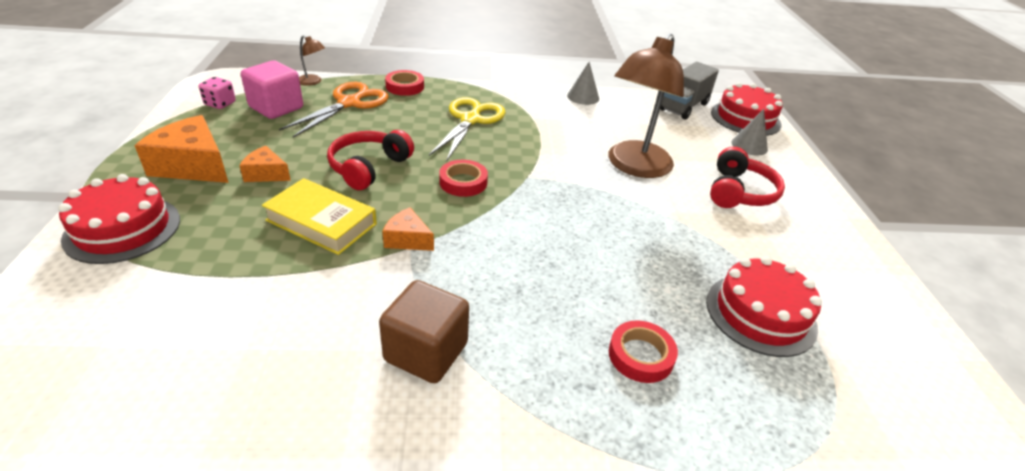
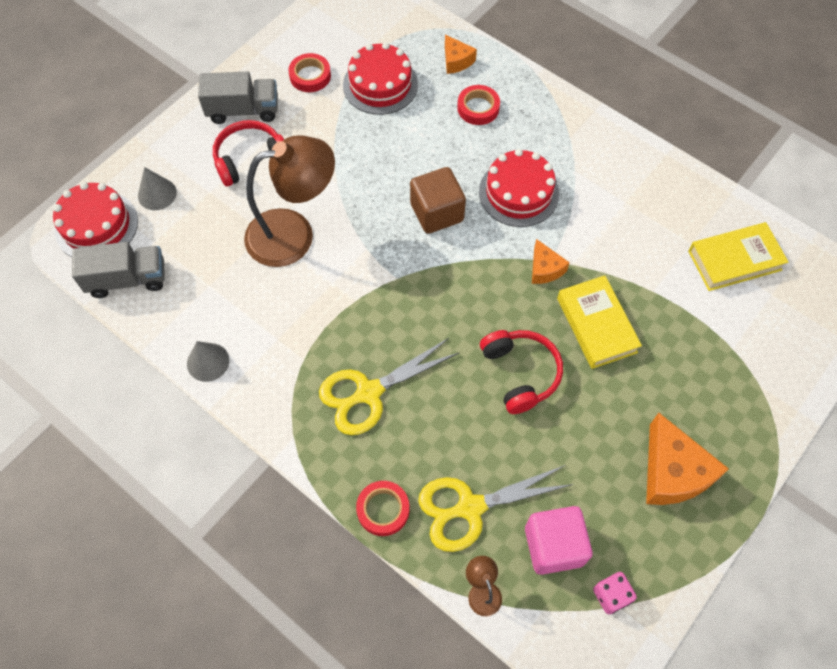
camera: 135 degrees left, 25 degrees up
(123, 229) = (746, 407): red cake -> red cake (518, 193)
(169, 359) = (734, 260): none -> yellow book
(266, 174) = (613, 418): orange cheese -> orange cheese (456, 61)
(349, 103) = (470, 507): orange scissors -> yellow scissors
(369, 167) = (520, 373): red headphones -> red headphones turned 90 degrees counterclockwise
(426, 352) = (592, 180): brown cube -> brown cube (437, 213)
(463, 182) = (455, 304): red tape -> red tape (310, 76)
(807, 220) = (243, 110): none -> grey truck

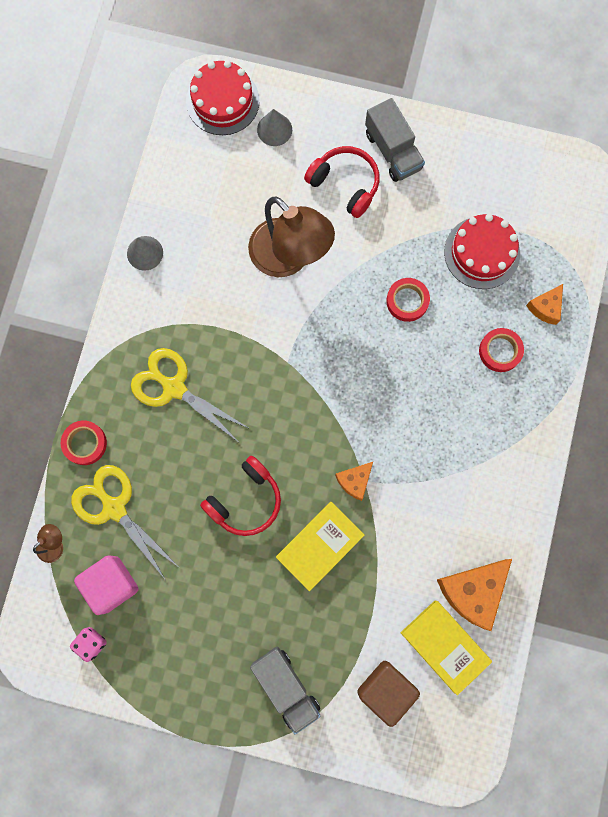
camera: 65 degrees right, 15 degrees up
(127, 279) = (186, 153): grey truck -> grey truck (286, 687)
(310, 76) = (459, 187): red tape -> red tape (407, 301)
(437, 213) = (367, 365): brown cube -> brown cube (386, 690)
(518, 193) = (423, 426): red cake -> none
(672, 472) = (213, 657): orange cheese -> orange cheese (473, 591)

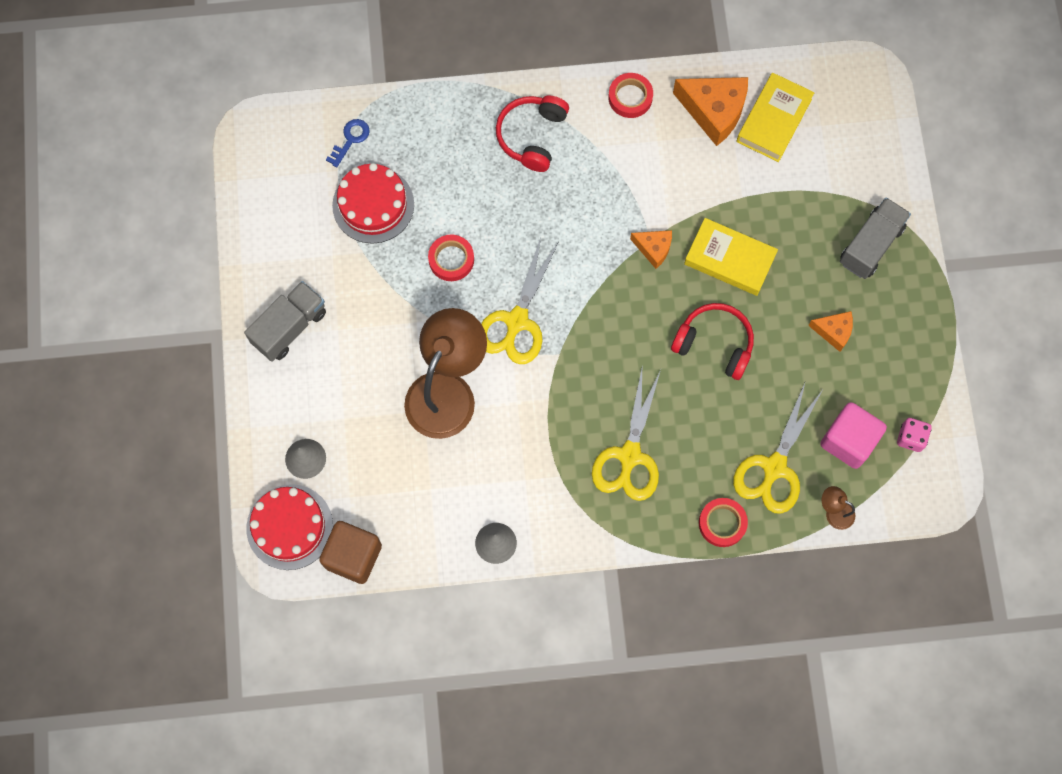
camera: 110 degrees left, 5 degrees down
(330, 336) = (517, 321): none -> yellow scissors
(345, 184) = (344, 363): red headphones -> red headphones (532, 136)
(386, 690) = (834, 158): brown cube -> brown cube (353, 556)
(500, 351) = (471, 157): red tape -> red tape (630, 97)
(545, 307) = (410, 128): orange cheese -> orange cheese (833, 331)
(551, 253) = (350, 139): none -> blue key

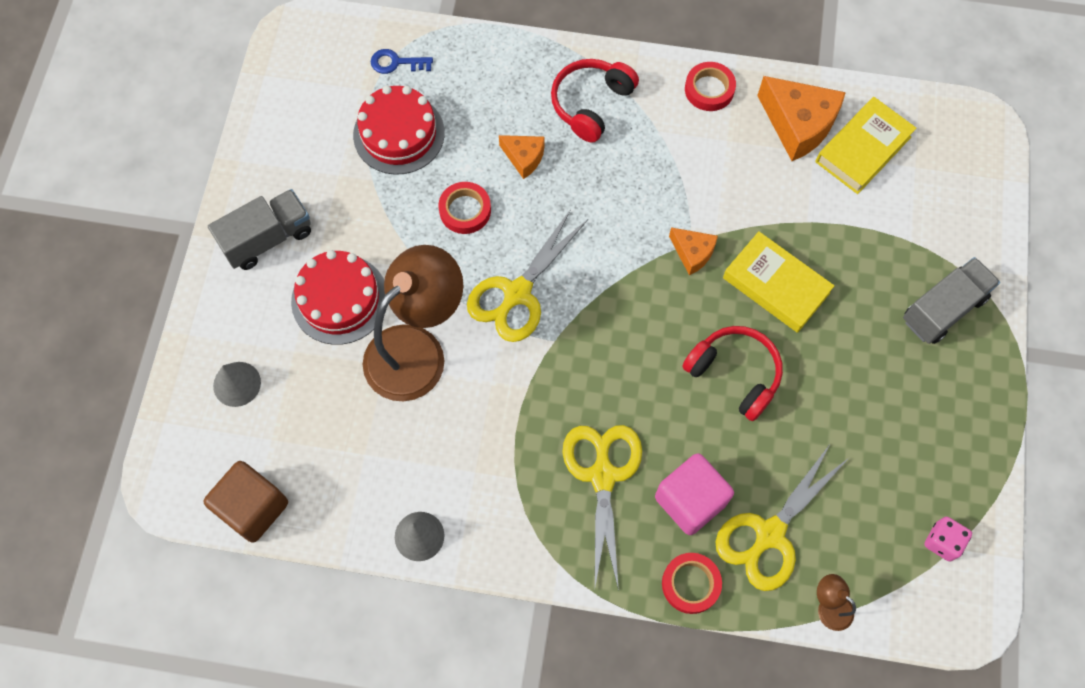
camera: 15 degrees right, 5 degrees down
(289, 527) = (194, 455): red cake -> red cake (339, 299)
(350, 139) = (396, 63): blue key -> blue key turned 135 degrees counterclockwise
(629, 456) = (602, 476): yellow scissors -> yellow scissors turned 150 degrees clockwise
(833, 331) = (877, 395): orange cheese -> orange cheese (524, 158)
(848, 441) = (866, 526): pink cube -> pink cube (690, 500)

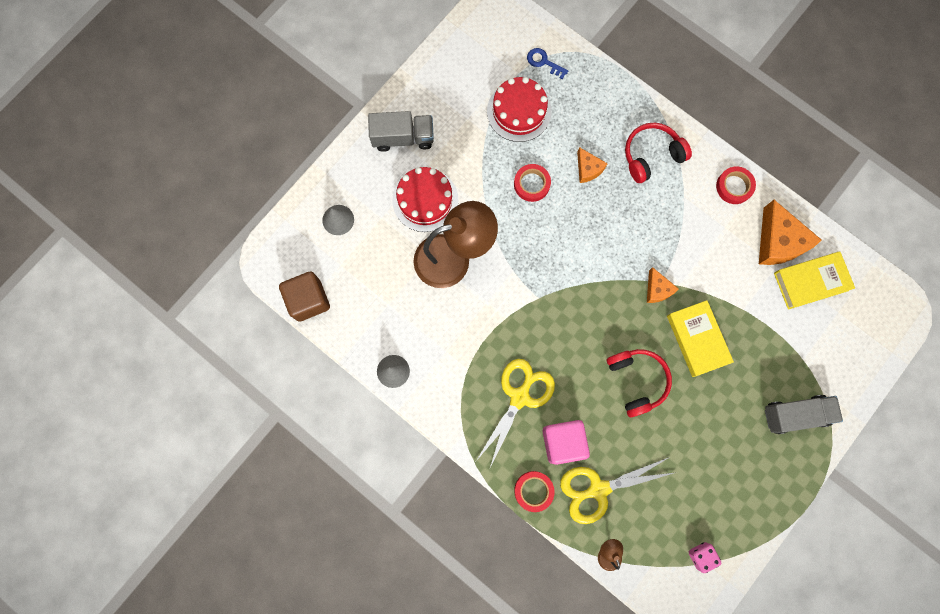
camera: 30 degrees right, 10 degrees up
(517, 293) = (533, 255): yellow scissors -> none

